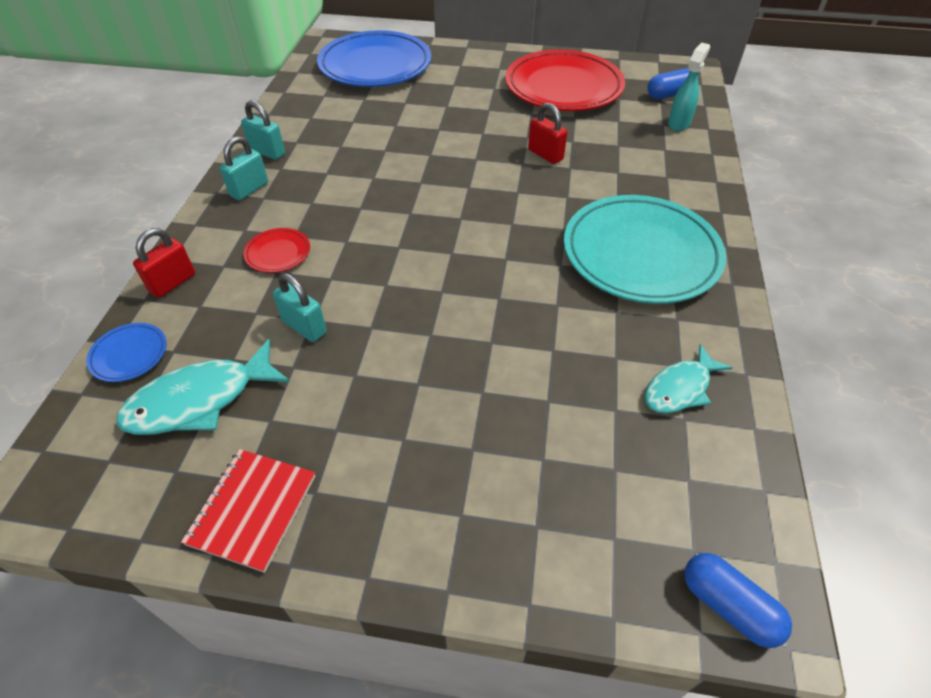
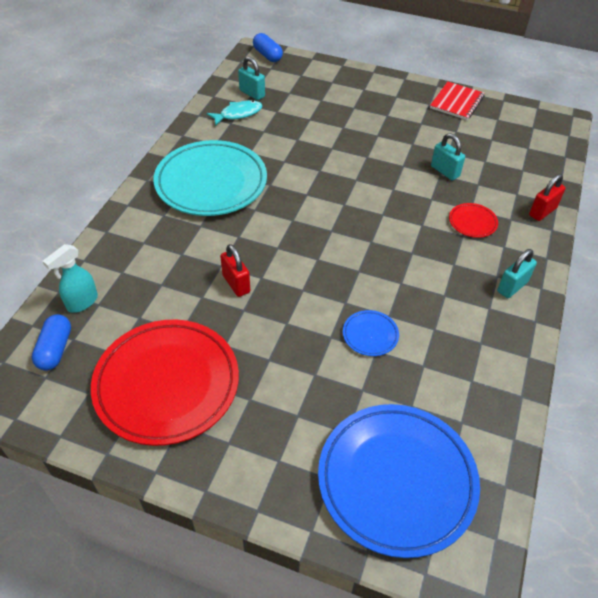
camera: 170 degrees left, 0 degrees up
(129, 355) = (548, 171): blue plate -> blue plate (370, 335)
(200, 400) = (496, 144): turquoise fish -> none
(267, 152) = (507, 332): turquoise padlock -> turquoise padlock (252, 93)
(669, 94) = (55, 349): blue capsule -> blue capsule turned 75 degrees counterclockwise

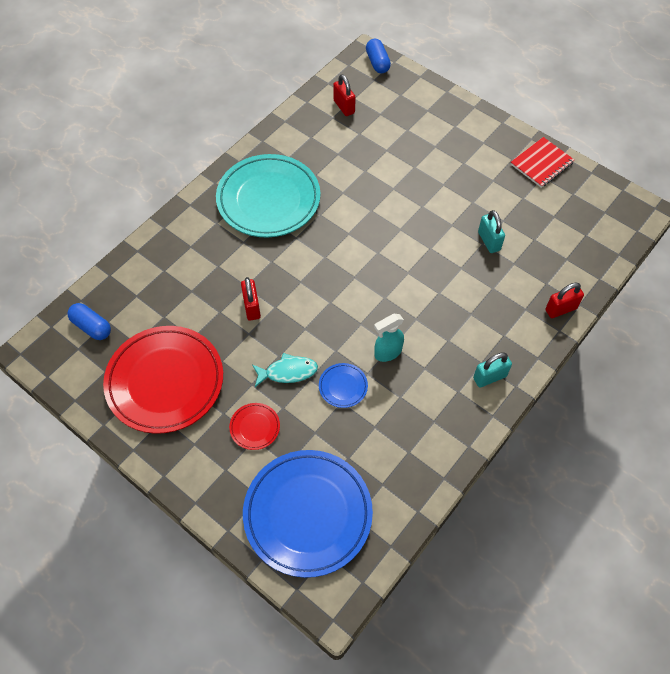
camera: 20 degrees right, 10 degrees up
(55, 349) = (92, 327): blue capsule -> blue capsule turned 75 degrees counterclockwise
(82, 302) = (124, 290): turquoise spray bottle -> turquoise spray bottle (387, 352)
(238, 114) = (321, 128): turquoise fish -> turquoise fish (288, 372)
(252, 93) = (344, 107): turquoise padlock -> red padlock
(472, 222) = (487, 303): red plate -> red plate (255, 427)

